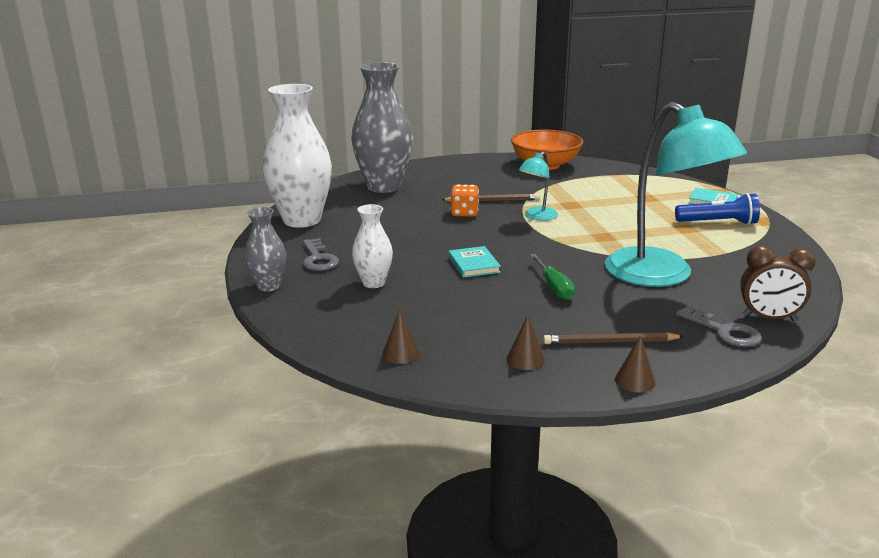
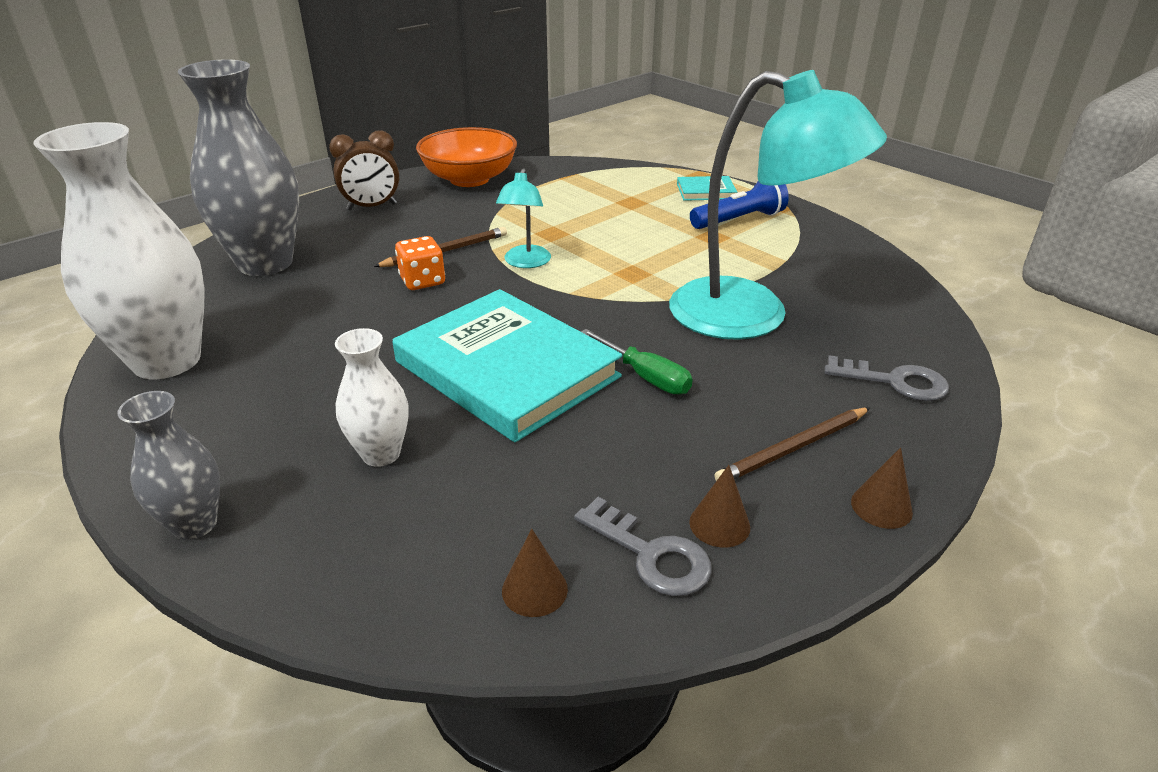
camera: 30 degrees left, 10 degrees up
(318, 259) = (251, 433): grey key -> grey key (651, 555)
(474, 264) = (507, 369): turquoise book -> turquoise book, size x2.37
(769, 318) = (918, 345): brown clock -> brown clock (372, 207)

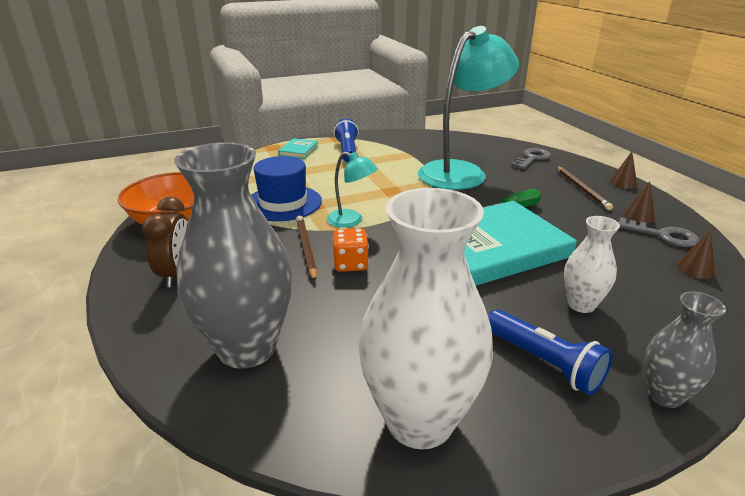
camera: 70 degrees left, 5 degrees down
(253, 427) = (544, 363): none -> blue flashlight
(544, 216) = (283, 203): none -> blue hat
(651, 555) = (663, 235): grey key -> grey key turned 60 degrees clockwise

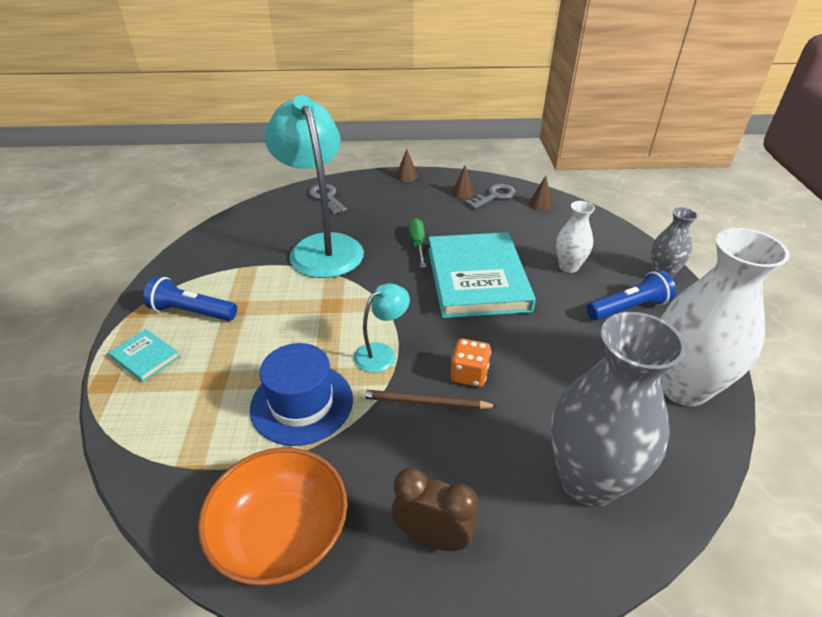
camera: 70 degrees left, 10 degrees up
(582, 189) = (404, 198): brown pencil -> none

